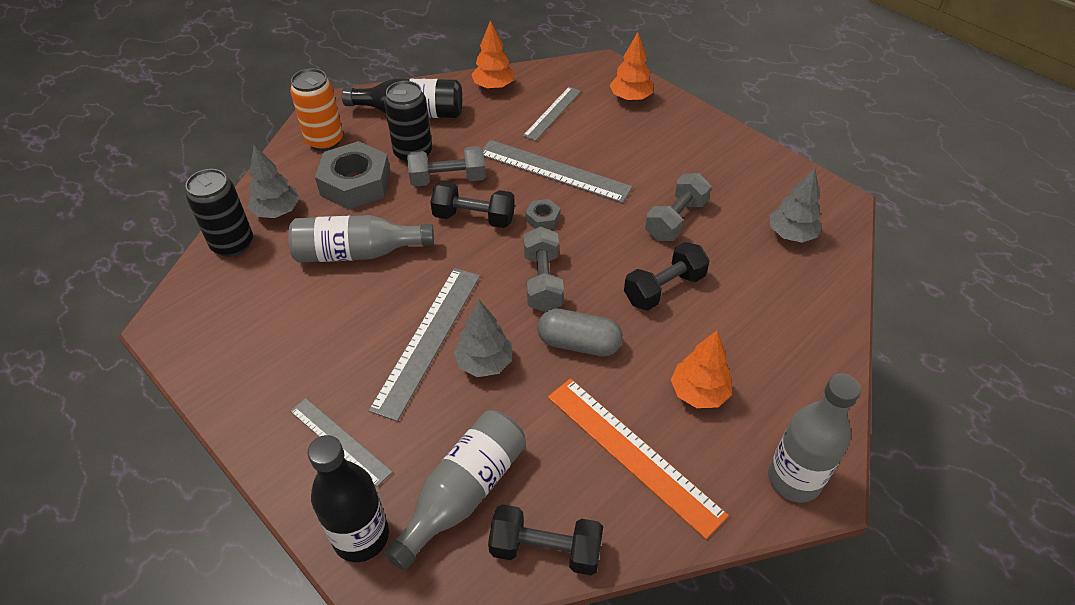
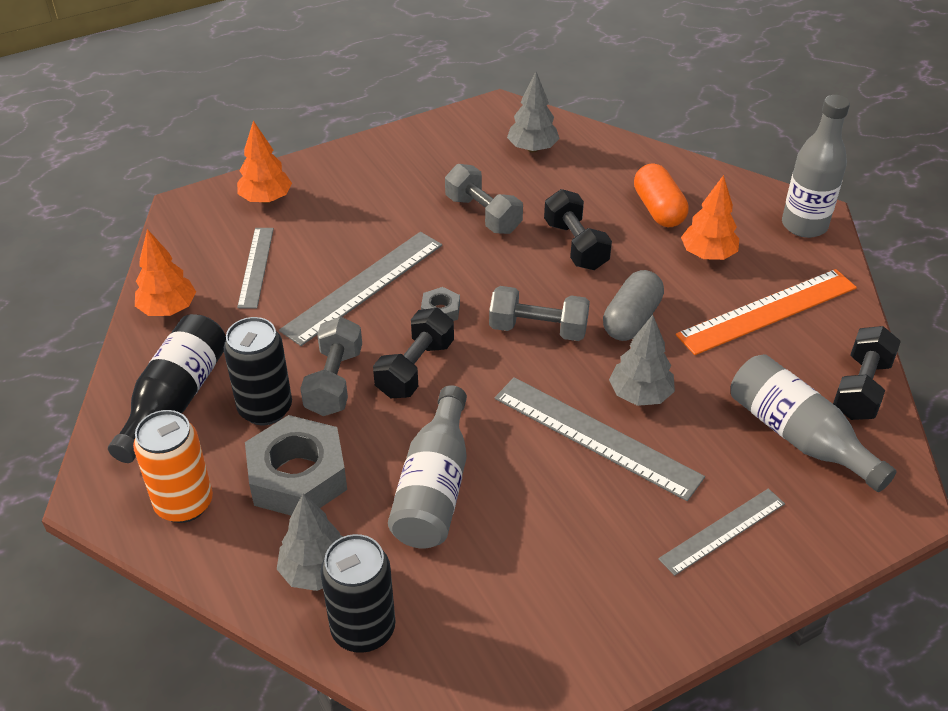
camera: 75 degrees left, 5 degrees down
(361, 536) = (841, 523): black bottle -> none
(552, 113) = (256, 267): grey ruler -> grey ruler turned 45 degrees clockwise
(750, 343) = (658, 209): none -> orange capsule

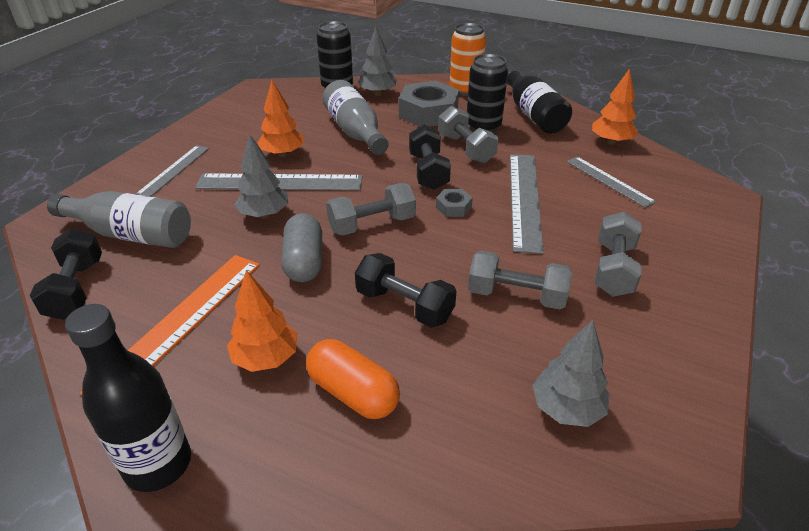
camera: 145 degrees right, 5 degrees down
(266, 199) = (690, 225): orange tree -> orange tree (283, 154)
(384, 198) = (613, 269): none -> grey dumbbell
(804, 225) = (158, 464): grey bottle -> black bottle

